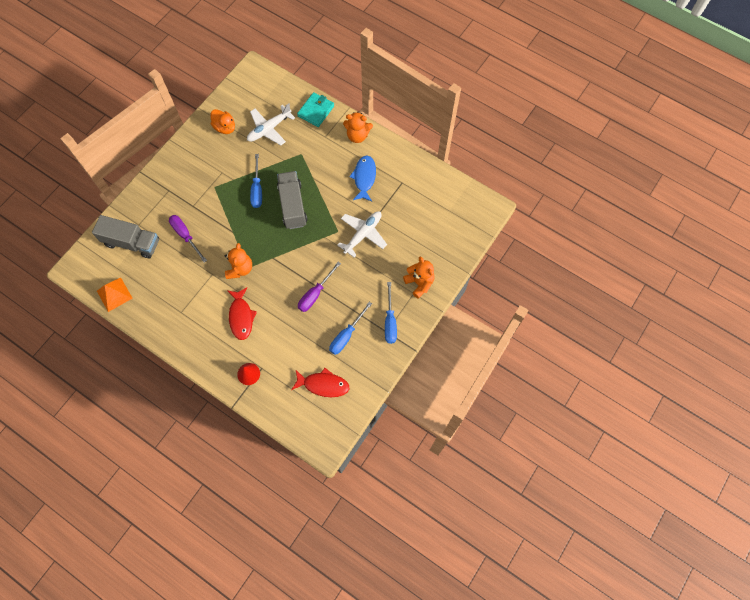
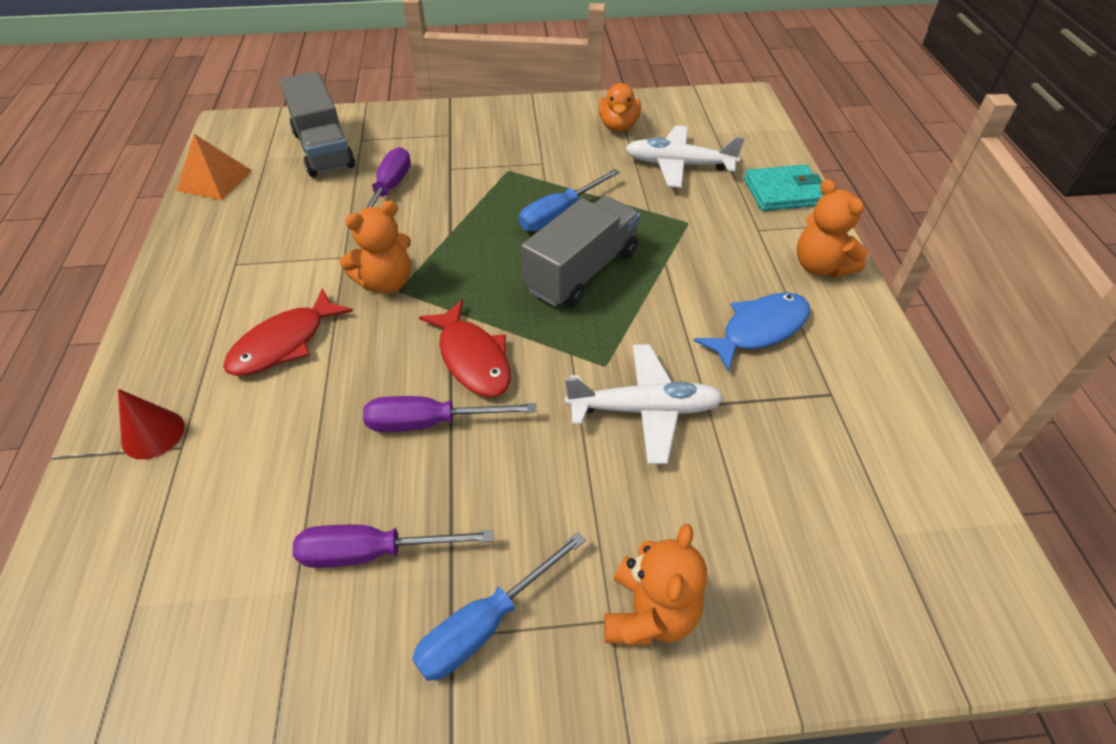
camera: 50 degrees right, 20 degrees down
(323, 385) = (201, 597): red fish -> red fish (472, 358)
(346, 335) = (373, 552): blue screwdriver -> purple screwdriver

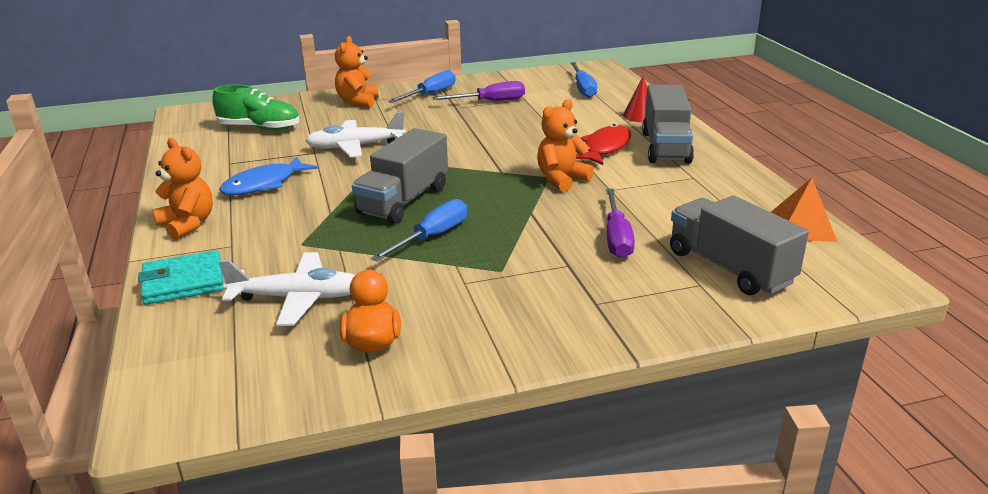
camera: 170 degrees right, 20 degrees down
(153, 585) = (583, 89): none -> blue screwdriver
(205, 331) = (665, 147): none -> grey truck
(430, 422) = (485, 132): purple screwdriver -> none
(472, 358) = (473, 154): red fish -> none
(827, 512) = (260, 128): none -> green shoe

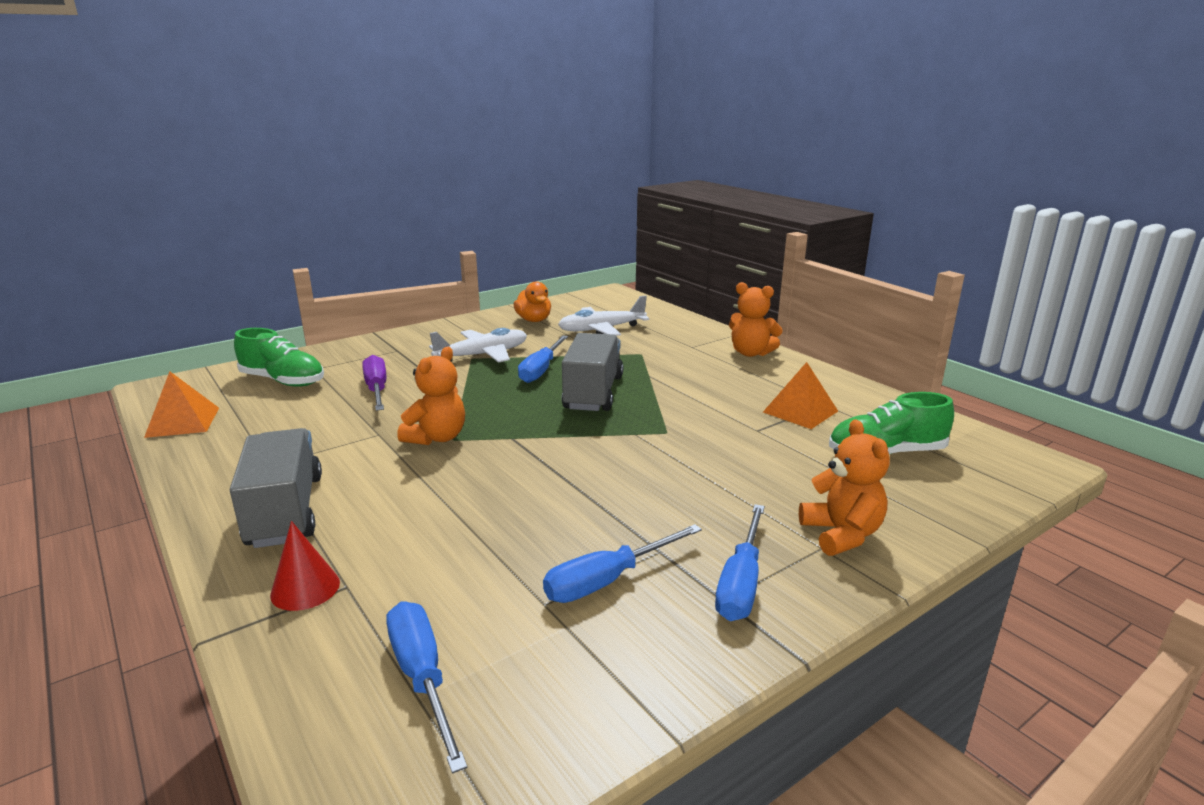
camera: 160 degrees right, 5 degrees down
(183, 282) = (687, 327): turquoise wallet -> none
(259, 160) = (800, 411): none -> orange pyramid
(264, 184) = (748, 389): blue fish -> none
(355, 147) = (720, 444): white plane -> white plane (483, 355)
(491, 101) = (607, 580): purple screwdriver -> blue screwdriver
(605, 148) = (379, 495): red fish -> none
(729, 267) = (283, 381): grey truck -> green shoe

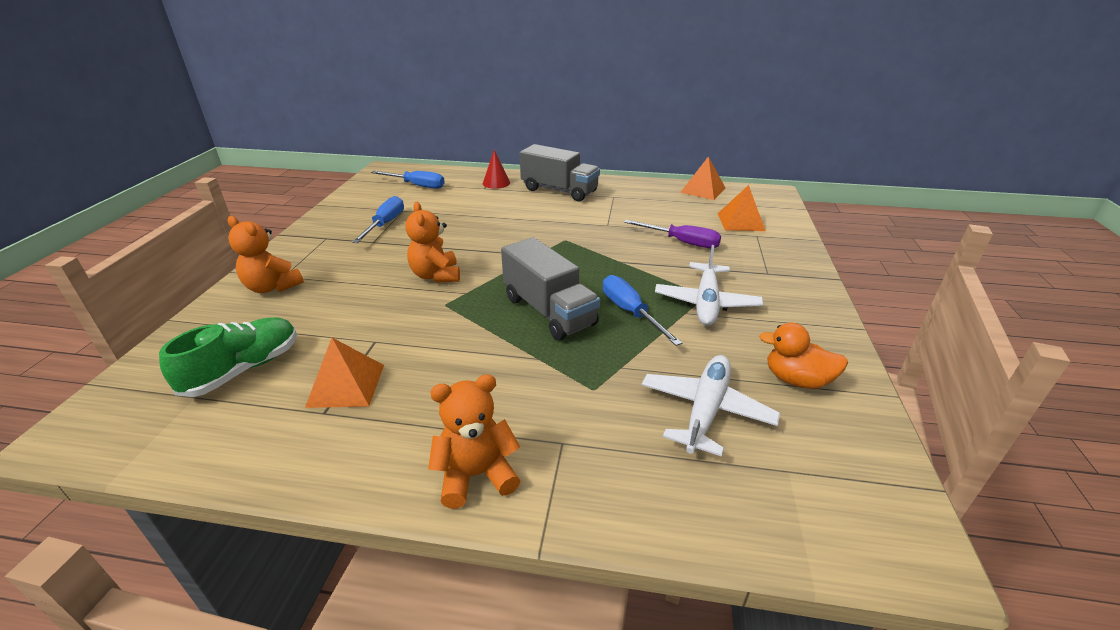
camera: 135 degrees right, 10 degrees up
(283, 381) = (741, 222): green shoe -> orange pyramid
(437, 438) = (574, 236): orange teddy bear -> orange teddy bear (436, 275)
(741, 583) = (321, 245): blue screwdriver -> none

